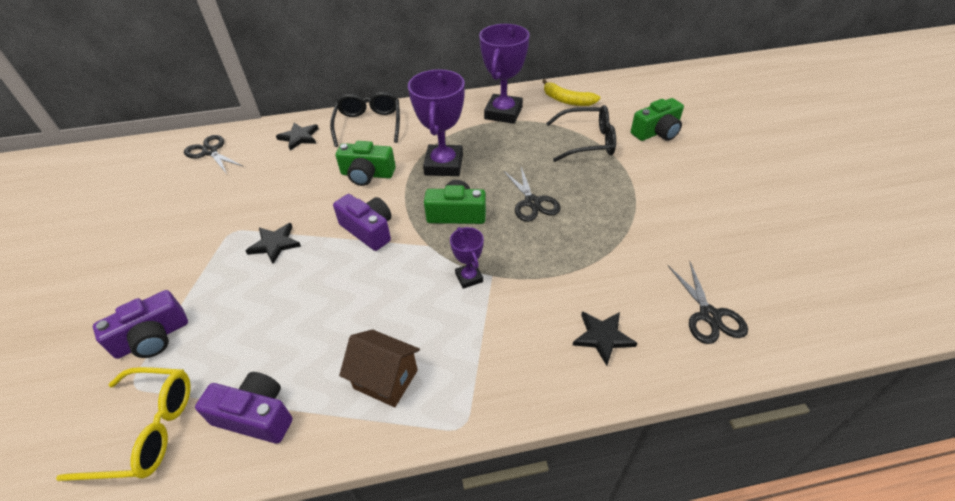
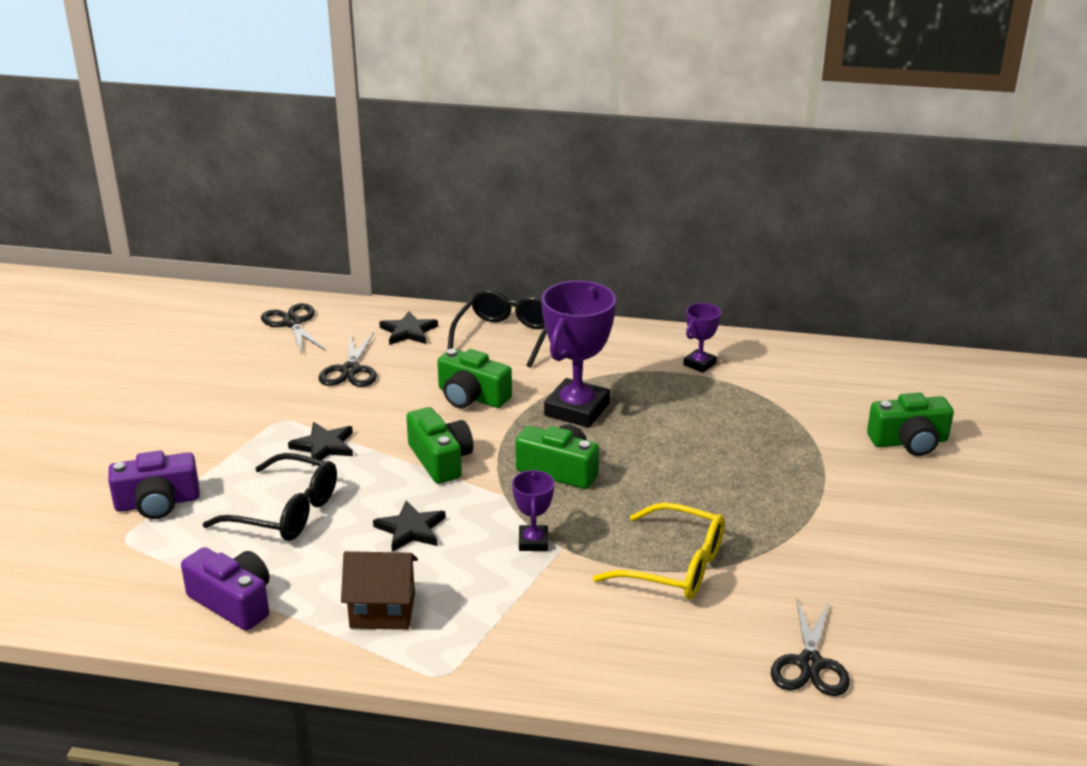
camera: 20 degrees right, 15 degrees down
(146, 430) = (123, 582): yellow glasses -> yellow glasses (674, 566)
(368, 230) = (440, 460): purple camera -> green camera
(386, 379) = (382, 611): brown house -> brown house turned 45 degrees counterclockwise
(503, 113) = (699, 364): purple trophy -> purple trophy, size x0.51
(532, 202) = (666, 482): black scissors -> black scissors (350, 370)
(567, 100) = (804, 368): yellow banana -> none
(587, 141) = (796, 429): black glasses -> black glasses (286, 512)
(602, 337) = (656, 645): black star -> black star (410, 529)

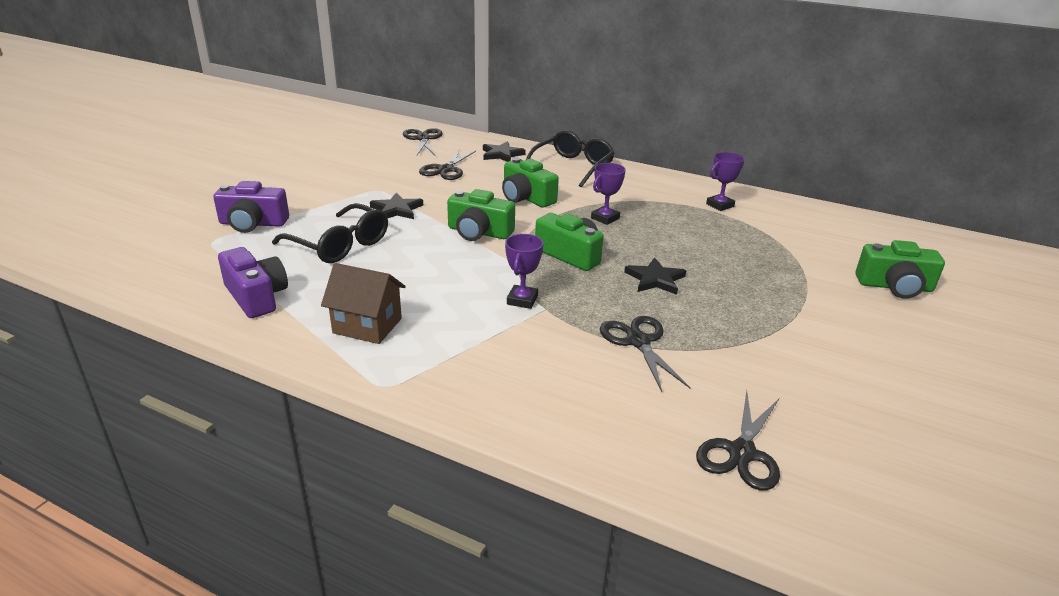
camera: 15 degrees right, 0 degrees up
(410, 529) = (427, 273): black star -> black star (655, 279)
(440, 460) = (479, 232): green camera -> green camera turned 120 degrees clockwise
(577, 409) = (605, 218): purple trophy -> purple trophy, size x0.51
(674, 566) = (638, 341): yellow glasses -> black scissors

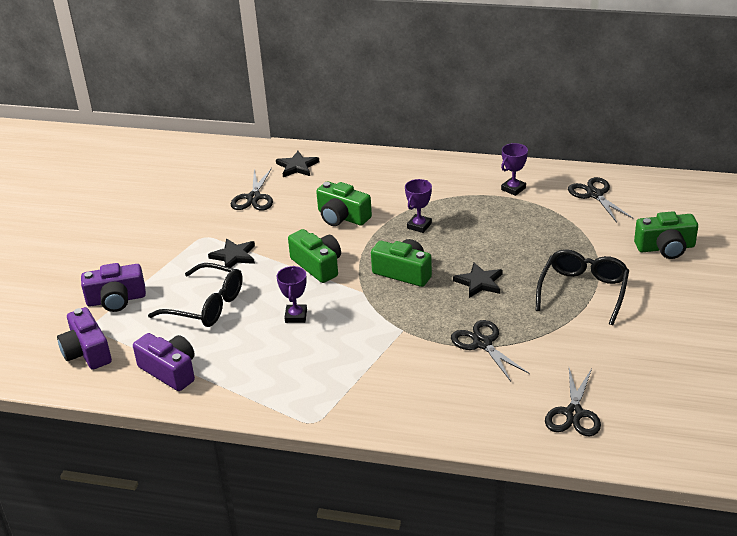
camera: 10 degrees left, 5 degrees up
(185, 262) = (87, 352): none -> purple camera
(367, 326) = (273, 376): brown house -> none
(423, 139) = (212, 161): black scissors -> black scissors (595, 194)
(479, 232) = (318, 265): green camera -> green camera turned 135 degrees counterclockwise
(522, 300) = (382, 326): purple trophy -> purple trophy (296, 316)
(572, 167) = (369, 169): black glasses -> black glasses (583, 291)

